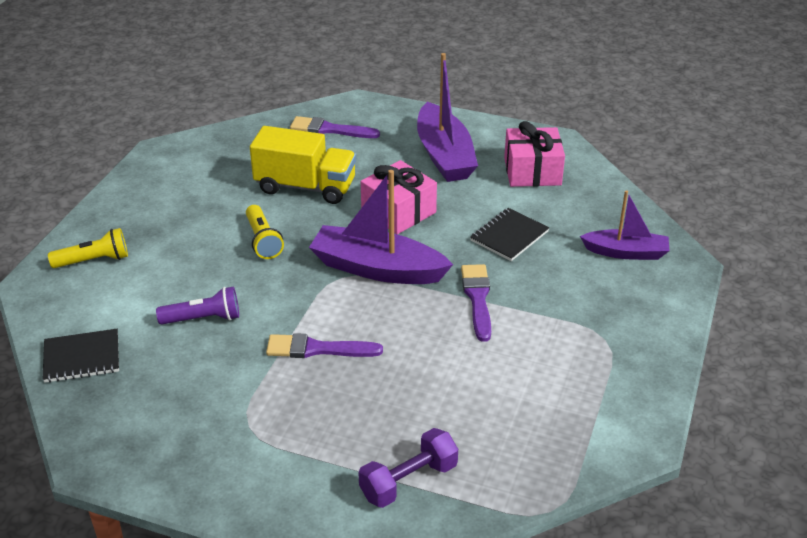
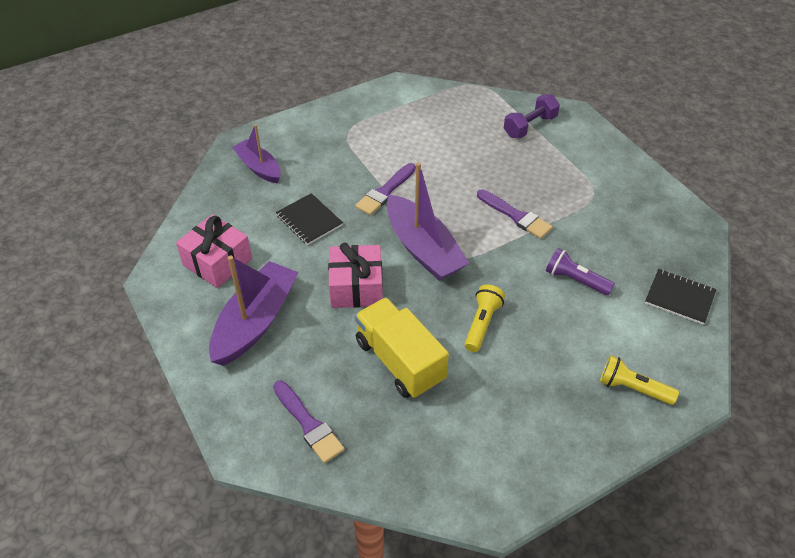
camera: 140 degrees left, 10 degrees up
(408, 481) = (530, 126): purple dumbbell -> purple dumbbell turned 45 degrees counterclockwise
(509, 236) = (309, 220): black notebook -> black notebook turned 60 degrees clockwise

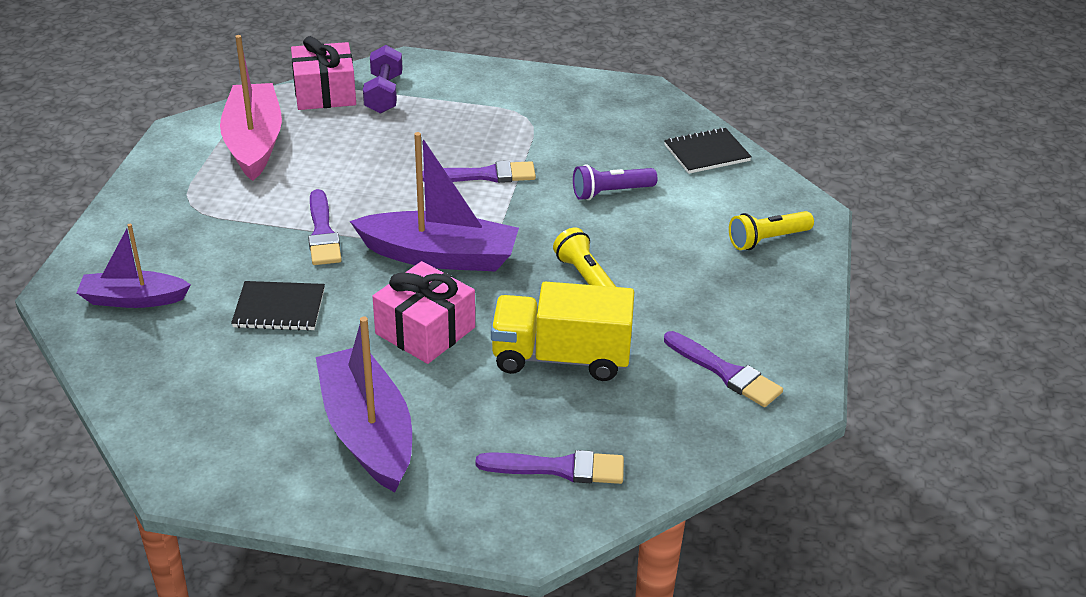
camera: 50 degrees left, 10 degrees down
(217, 262) = (233, 414): pink gift -> pink gift (325, 93)
(423, 114) = (254, 142): none -> pink boat
(476, 451) = (725, 372): none -> purple brush

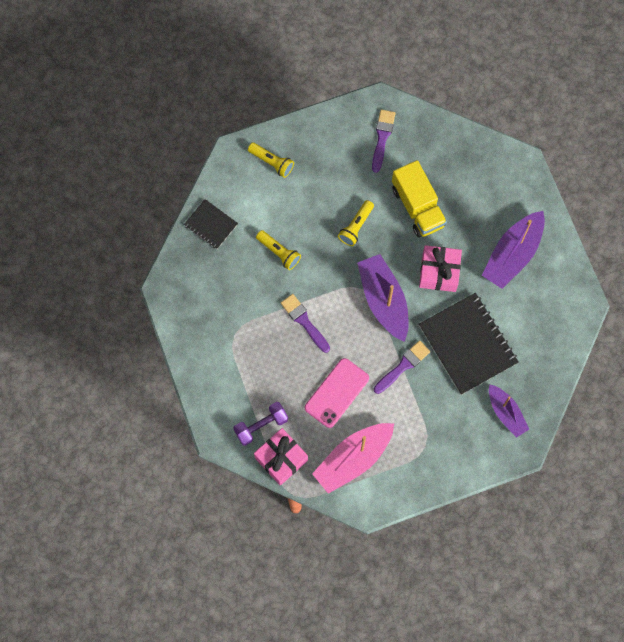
camera: 120 degrees left, 35 degrees up
(279, 308) = (468, 344): black notebook -> black notebook, size x1.91
(355, 163) = (336, 393): none -> pink phone
(559, 468) = (481, 172): purple brush -> none
(611, 192) = (279, 252): purple flashlight -> yellow flashlight

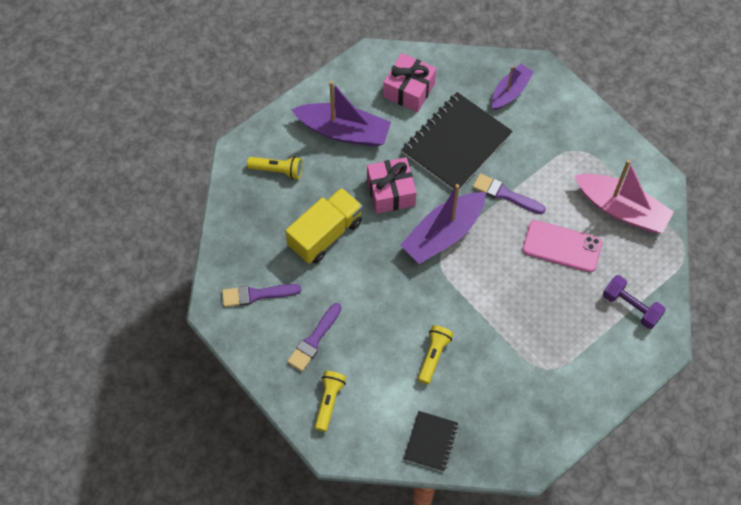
camera: 110 degrees left, 10 degrees down
(281, 459) = (655, 275): pink gift -> pink gift (409, 90)
(304, 321) = (500, 303): purple brush -> purple brush (314, 340)
(356, 226) = (372, 287): yellow flashlight -> yellow flashlight (277, 170)

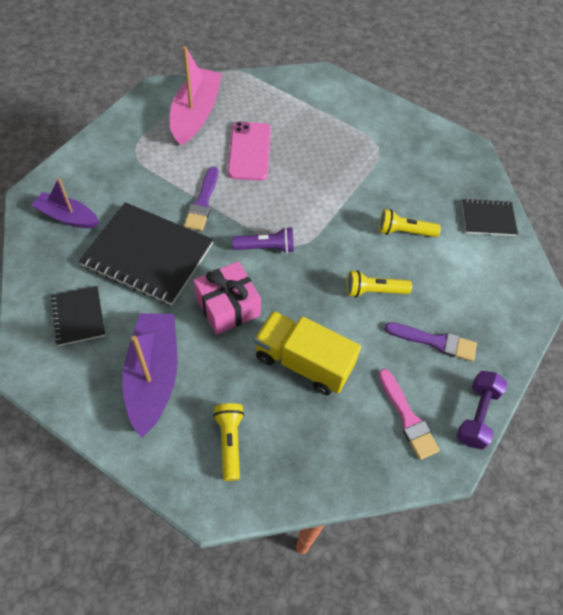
camera: 110 degrees left, 5 degrees down
(257, 295) = (407, 417): purple brush -> pink brush
(329, 401) = (494, 311): yellow flashlight -> yellow flashlight (374, 291)
(409, 90) = (78, 316): pink gift -> black notebook
(443, 234) = (266, 247): purple boat -> purple flashlight
(631, 307) = (295, 99): purple dumbbell -> purple dumbbell (476, 415)

